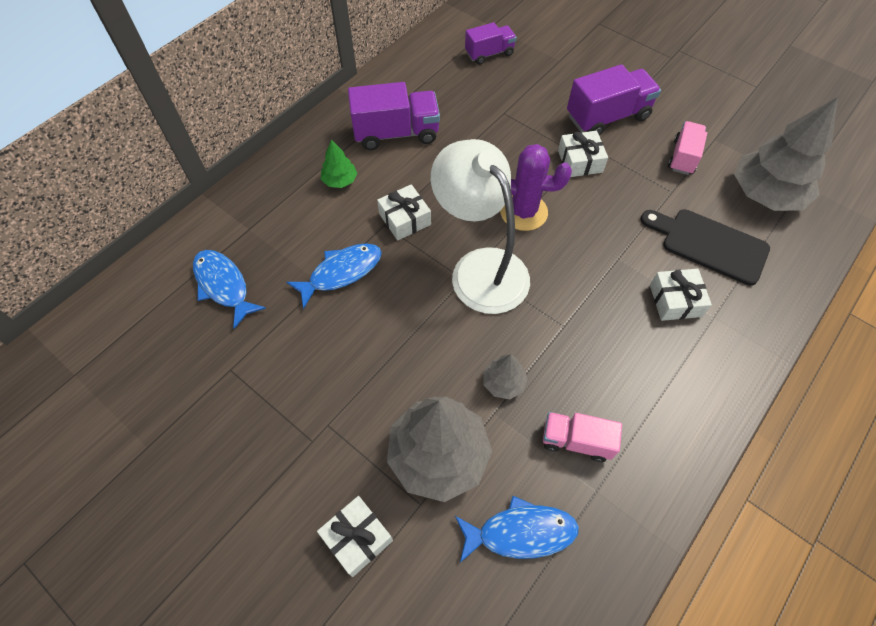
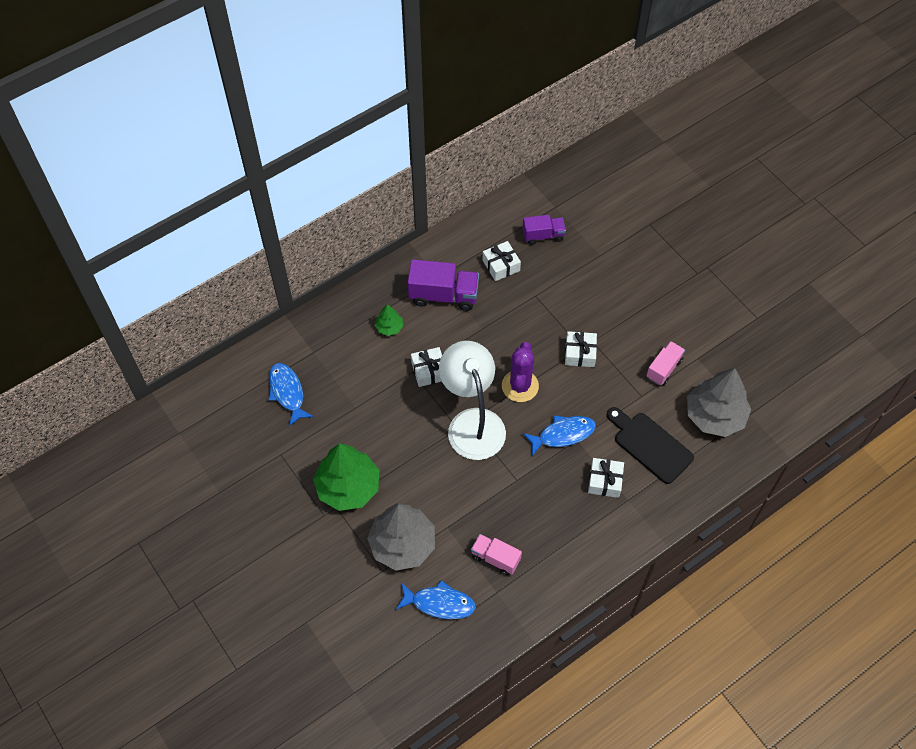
camera: 15 degrees right, 0 degrees up
(337, 391) = (348, 487): none -> green tree
(341, 273) = (372, 402): blue fish -> blue fish (563, 434)
(357, 538) = (338, 580): white gift -> white gift (501, 265)
(503, 382) = (461, 508): grey tree -> none
(523, 212) = (520, 386): purple cactus -> purple cactus turned 75 degrees clockwise
(607, 117) = (618, 318): purple truck -> none

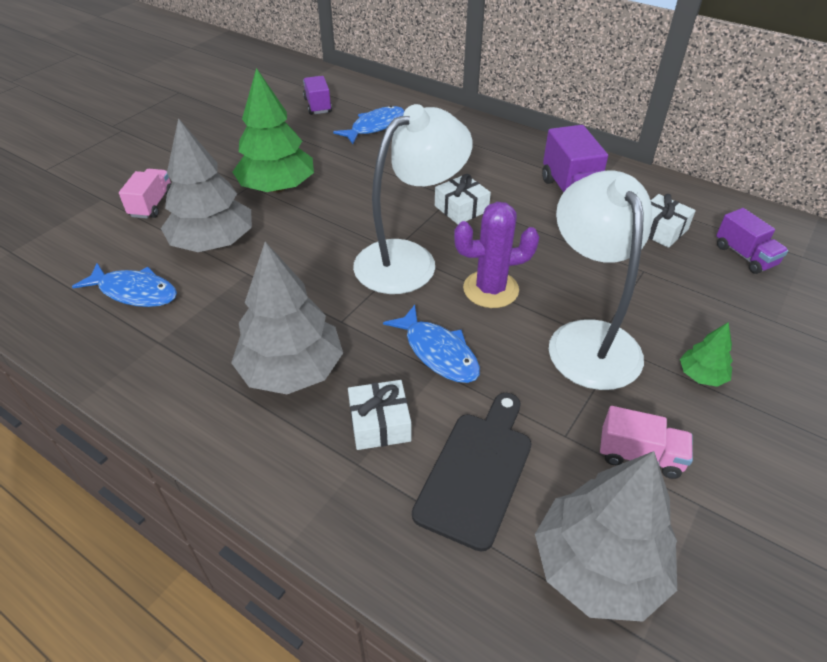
camera: 70 degrees right, 15 degrees down
(228, 427) = (317, 105): none -> purple truck
(389, 327) = (499, 168): green tree -> green tree (701, 375)
(439, 603) = (134, 292): blue fish -> blue fish turned 60 degrees counterclockwise
(495, 558) = (210, 328): pink truck -> pink truck (152, 205)
(549, 518) = (291, 370): none -> grey tree
(580, 353) = (587, 339): white gift -> white lamp

